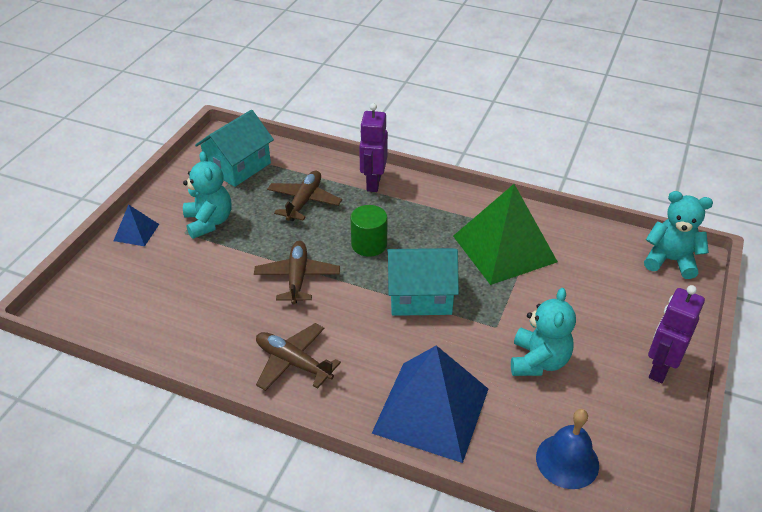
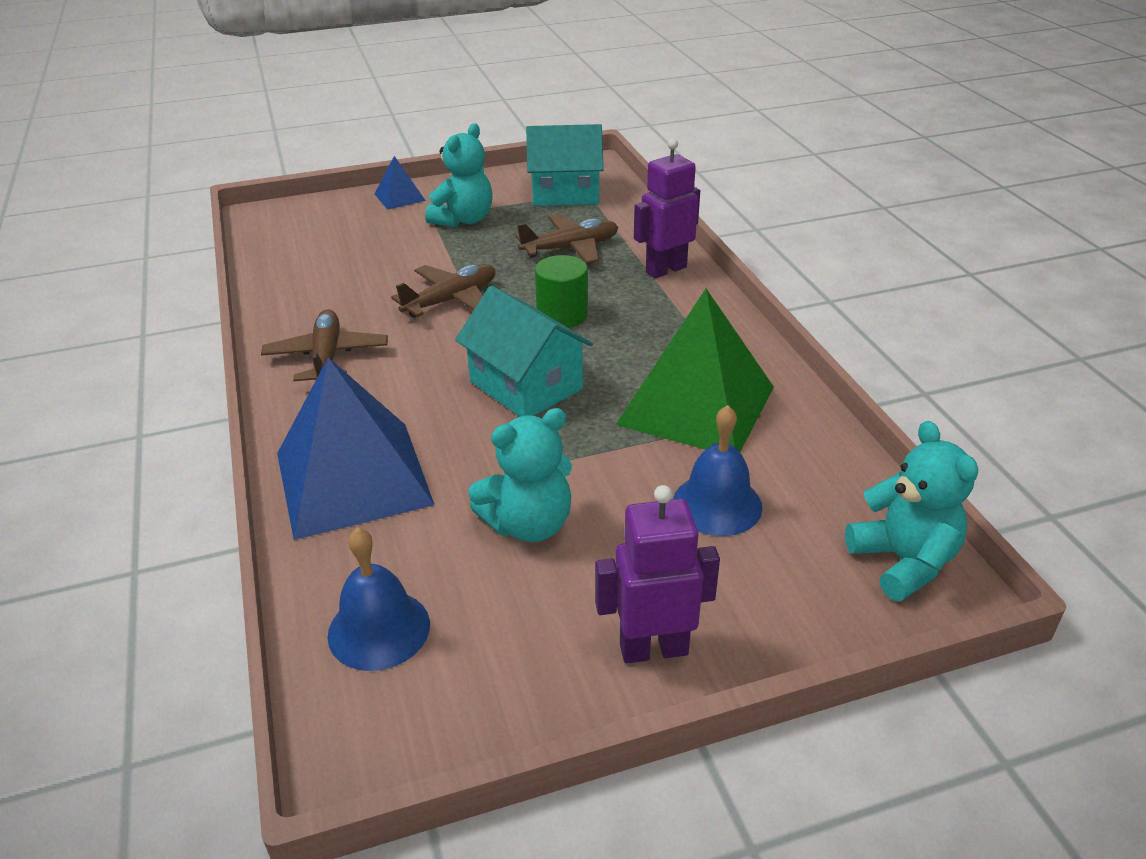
camera: 50 degrees right, 5 degrees down
(584, 289) = (717, 504): none -> blue bell

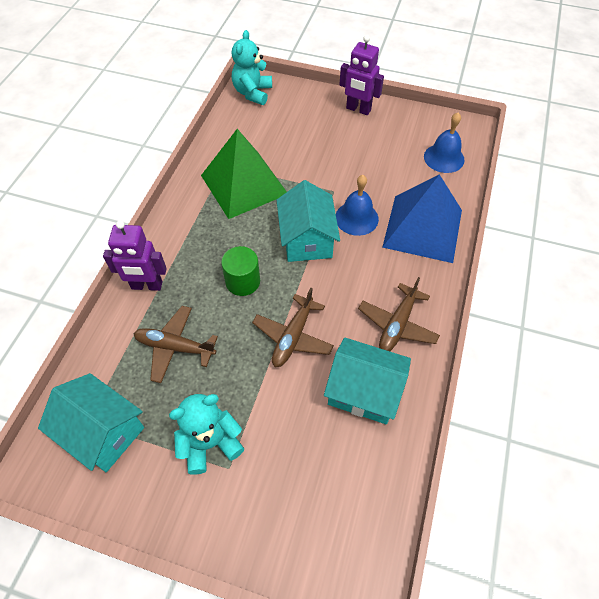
camera: 145 degrees left, 20 degrees up
(334, 296) = (364, 391): none -> turquoise house
(400, 197) = (230, 529): blue pyramid -> none
(451, 300) = (293, 336): brown plane -> brown plane turned 60 degrees counterclockwise
(528, 524) = (364, 168): turquoise teddy bear -> none
(717, 504) = (287, 140): blue bell -> blue bell (356, 218)

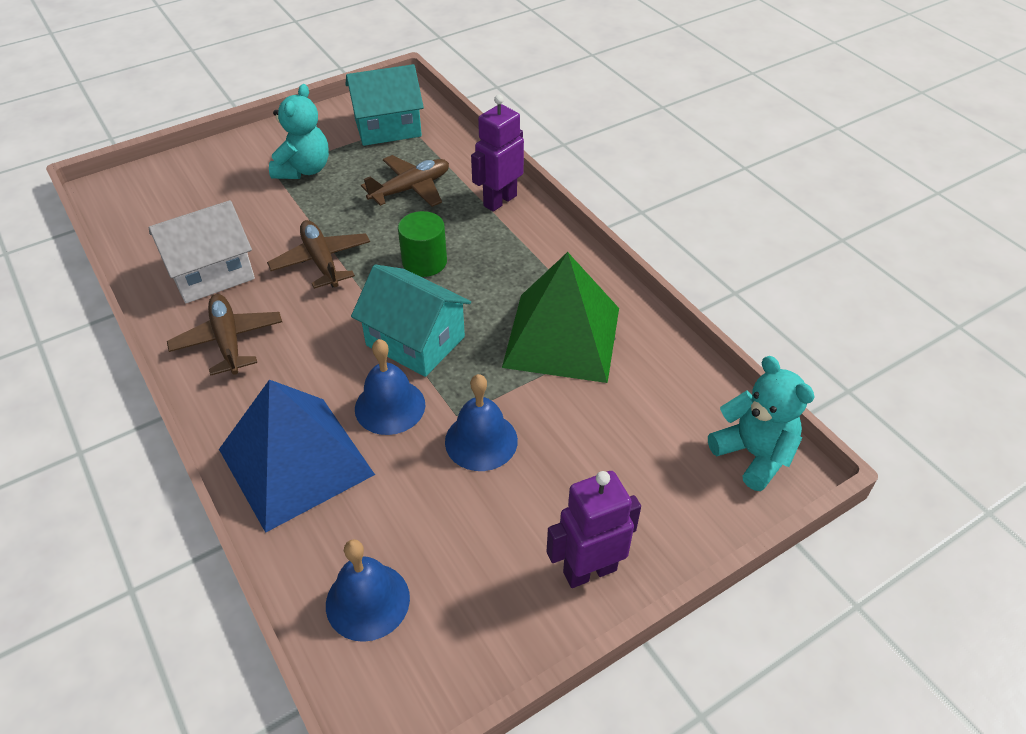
camera: 130 degrees right, 10 degrees down
(338, 173) = (481, 441): none -> blue bell
(364, 391) = (211, 273): turquoise house -> white house

